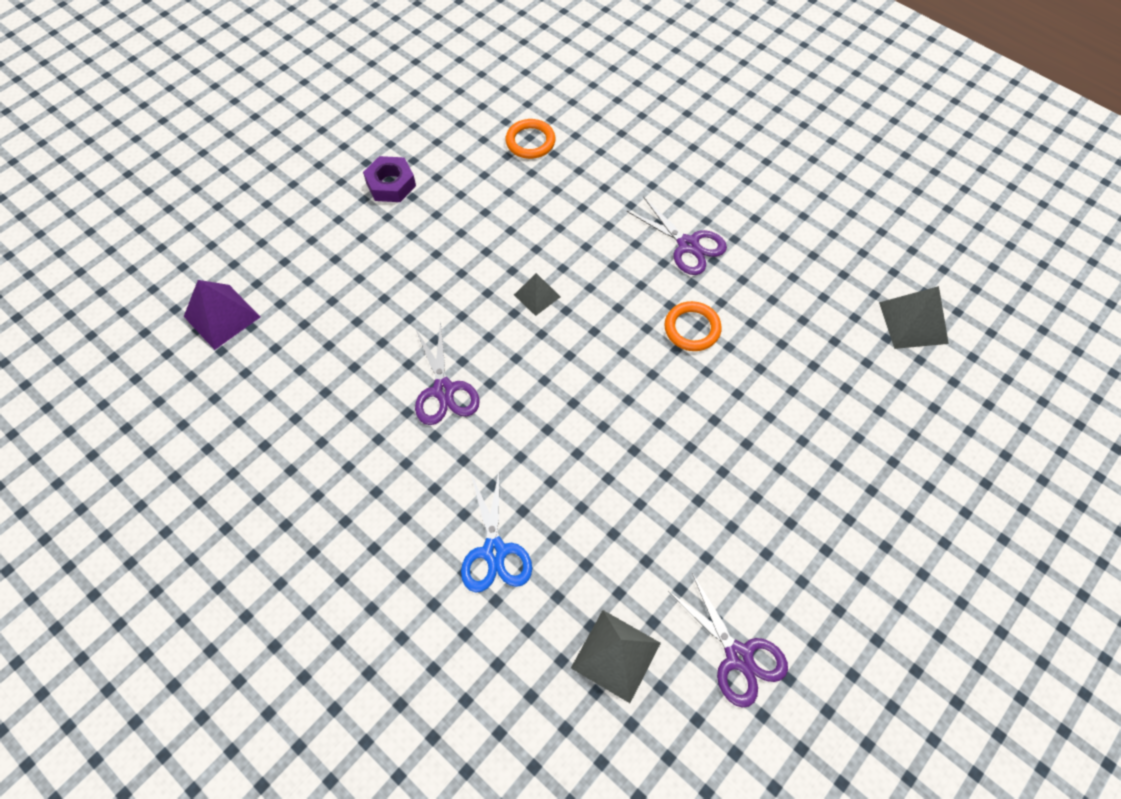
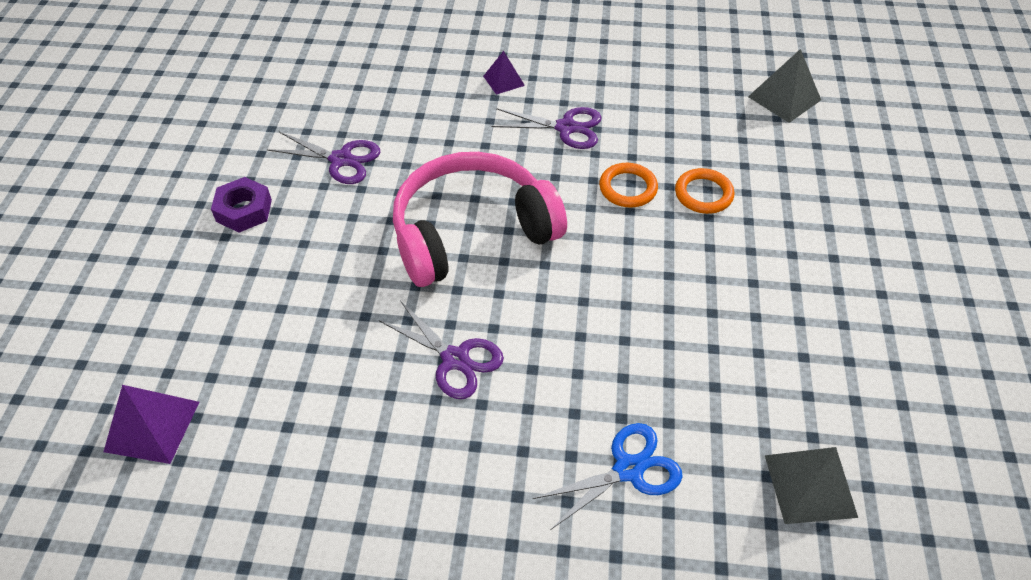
camera: 35 degrees left, 10 degrees down
(494, 551) = (628, 469): blue scissors -> blue scissors turned 75 degrees counterclockwise
(530, 142) = (354, 113): orange ring -> orange ring (703, 194)
(537, 296) = (472, 232): grey pyramid -> pink headphones
(672, 173) = (503, 80): none -> purple pyramid
(738, 656) = (900, 418): purple scissors -> purple scissors (341, 160)

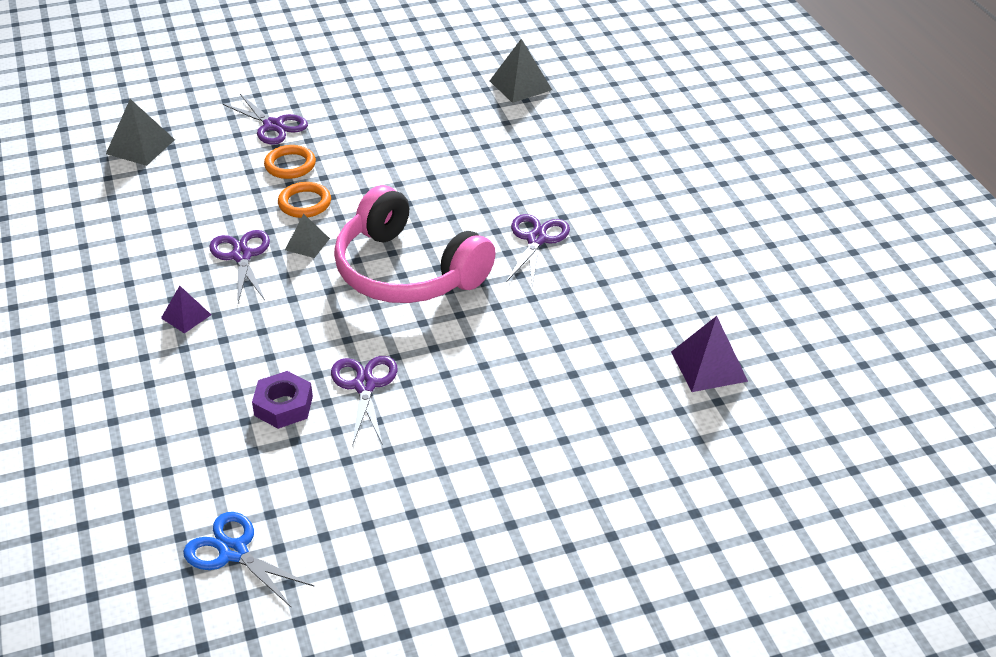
camera: 115 degrees left, 10 degrees down
(244, 210) = (471, 423): purple nut -> purple nut (283, 406)
(559, 173) = (307, 244): none -> grey pyramid
(628, 469) = (562, 147): blue scissors -> blue scissors (233, 552)
(789, 199) = (273, 126): none -> purple scissors

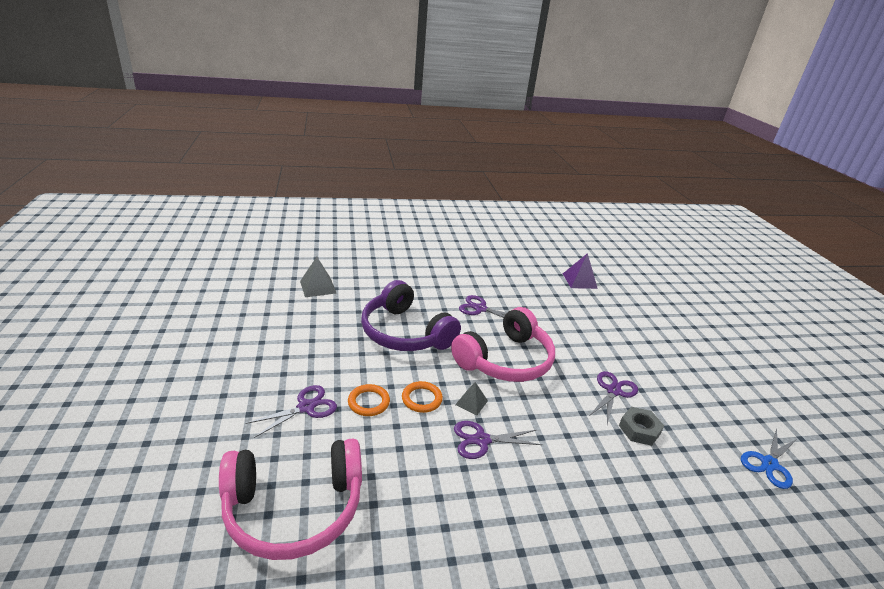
camera: 85 degrees left, 10 degrees down
(140, 146) = (294, 508): grey pyramid -> pink headphones
(186, 316) = (553, 479): purple pyramid -> none
(283, 406) = (639, 430): purple nut -> grey nut
(365, 386) = (613, 391): purple scissors -> purple scissors turned 120 degrees clockwise
(439, 174) = (405, 333): none -> purple headphones

